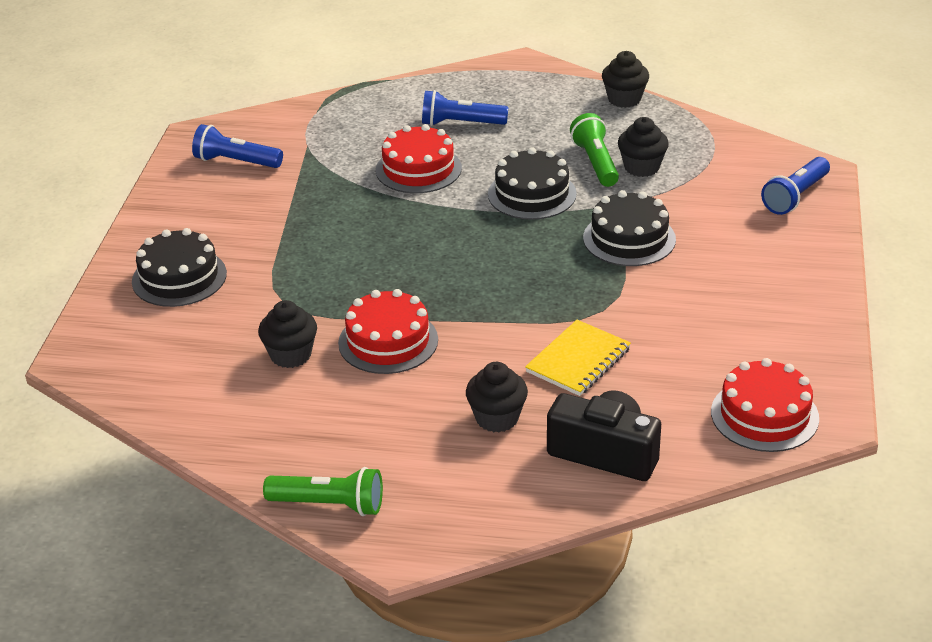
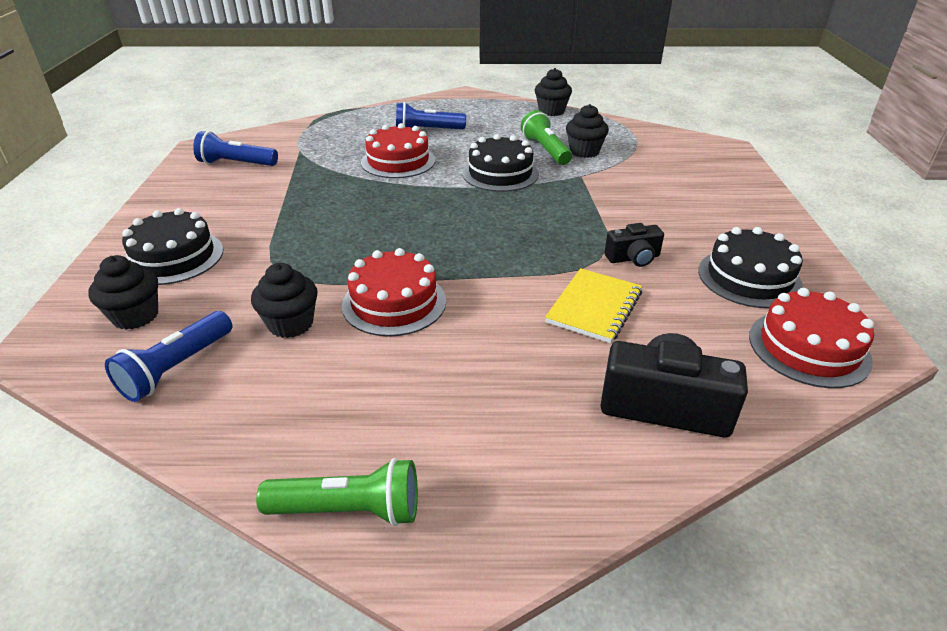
camera: 10 degrees left, 0 degrees up
(497, 418) = (530, 375): black cupcake -> black cupcake (135, 316)
(629, 238) = (597, 201): black cake -> black cake (749, 278)
(639, 311) = (633, 258): none -> black camera
(795, 196) = (718, 164): blue flashlight -> blue flashlight (176, 368)

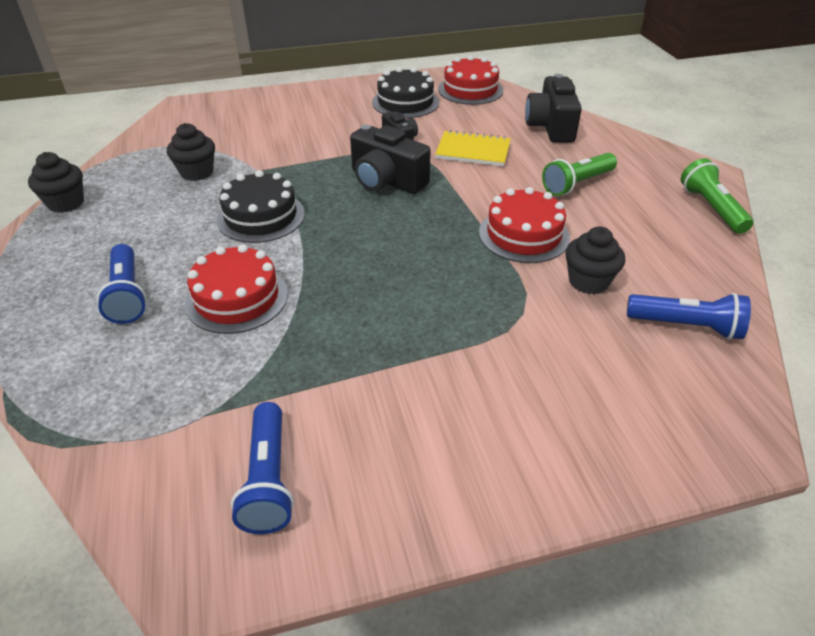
camera: 105 degrees left, 5 degrees up
(135, 316) = (655, 392): black cupcake -> none
(174, 257) = (547, 417): black cake -> none
(539, 237) = (386, 181): none -> black camera
(545, 150) = (194, 195): green flashlight -> green flashlight (577, 184)

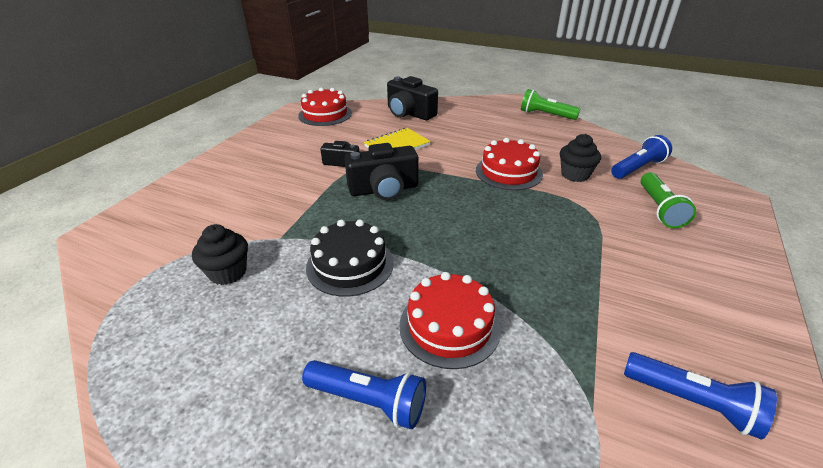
camera: 50 degrees left, 5 degrees down
(66, 203) = (131, 392): black cupcake -> none
(405, 102) = (298, 139): black cake -> none
(577, 184) = (478, 134): green flashlight -> green flashlight (659, 209)

